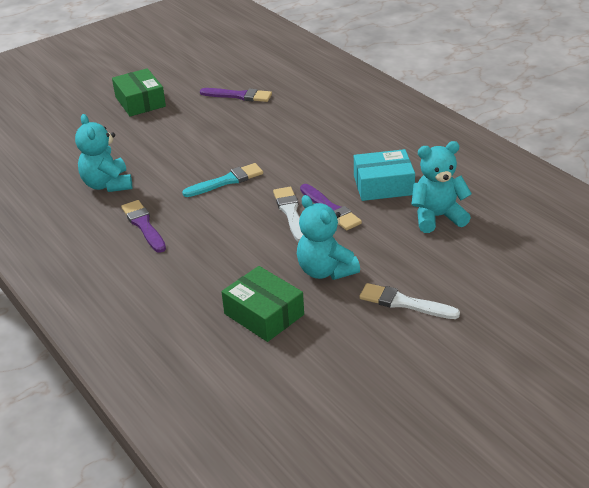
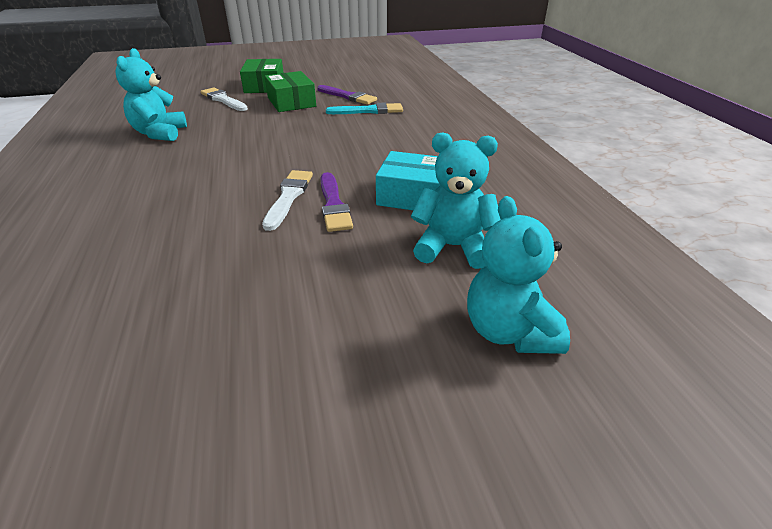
camera: 20 degrees right, 0 degrees up
(143, 225) = (141, 172): purple brush -> none
(226, 181) = (261, 154): turquoise brush -> turquoise brush (368, 111)
(264, 314) = (126, 304): green box -> green box (291, 102)
(325, 271) = (257, 272): turquoise teddy bear -> turquoise teddy bear (509, 331)
(404, 303) = (311, 354): white brush -> white brush (223, 100)

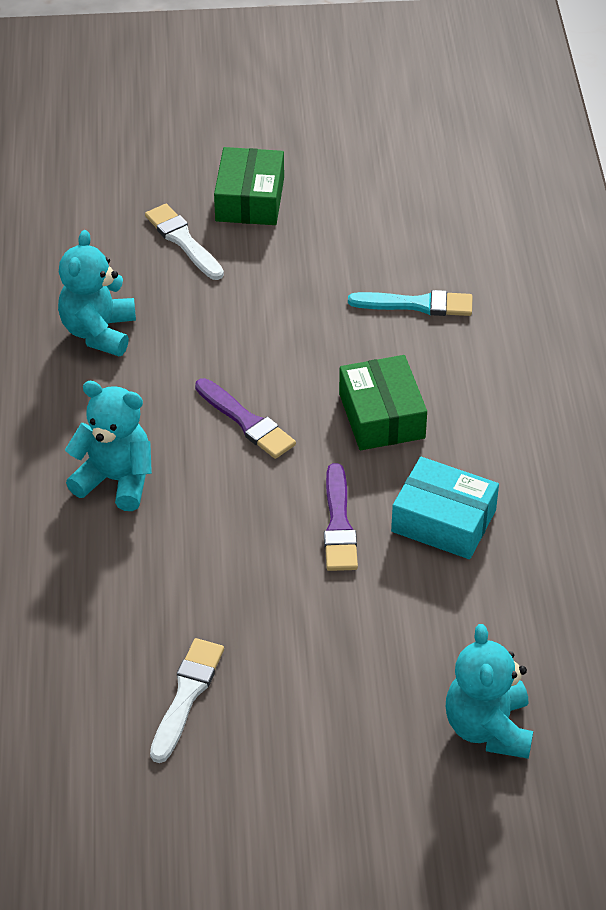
camera: 10 degrees right, 10 degrees up
(288, 197) = (284, 501): white brush -> white brush (186, 695)
(291, 102) = (294, 261): green box -> green box (381, 416)
(348, 96) = (389, 254): purple brush -> purple brush (246, 422)
(453, 247) = (466, 614): turquoise teddy bear -> turquoise teddy bear (116, 480)

